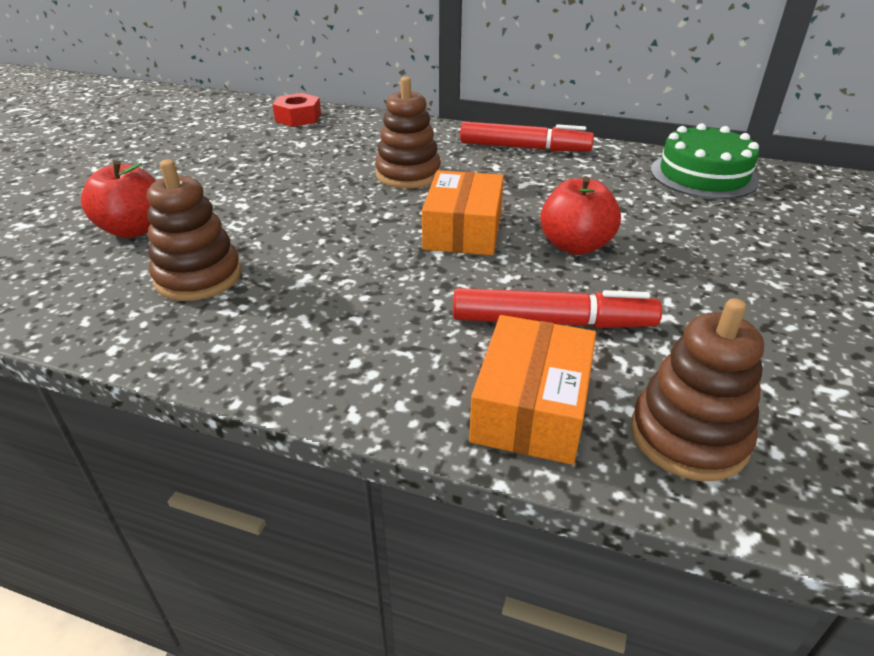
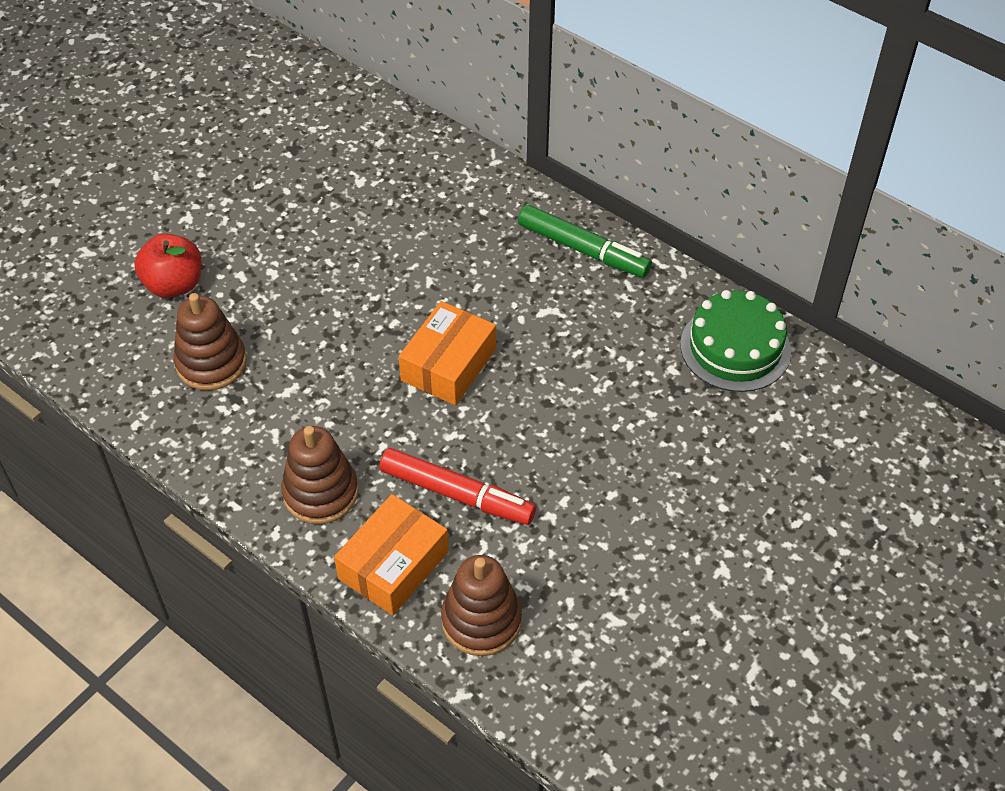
camera: 20 degrees right, 15 degrees up
(298, 118) = (375, 128): red nut -> none
(408, 174) = (441, 266): brown stacking toy -> brown stacking toy (320, 493)
(524, 148) = (583, 249): red marker -> green marker
(575, 246) = (533, 414): red apple -> none

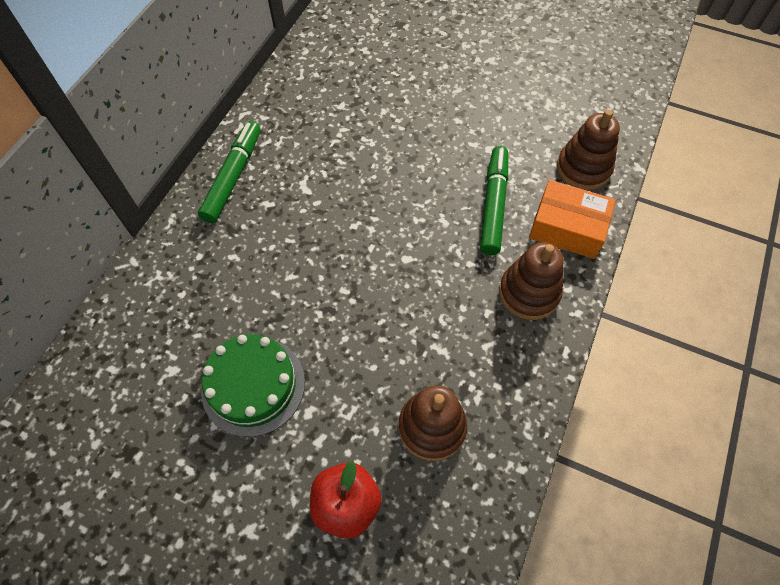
camera: 105 degrees left, 10 degrees up
(448, 365) = (377, 239): orange box -> none
(457, 494) = (493, 205): red marker -> green marker
(735, 347) = (312, 75): green cake -> green cake (253, 385)

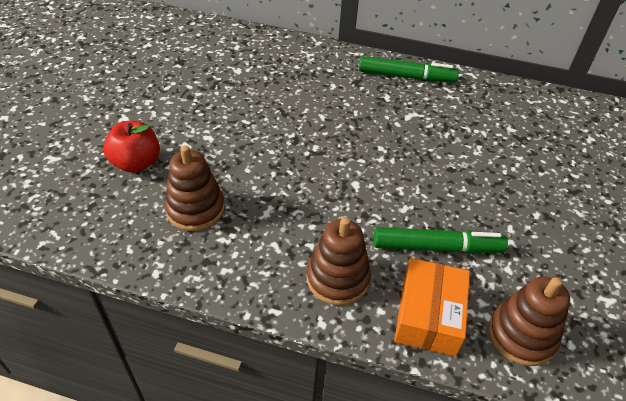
camera: 80 degrees right, 15 degrees down
(253, 385) = (228, 107): green cake -> none

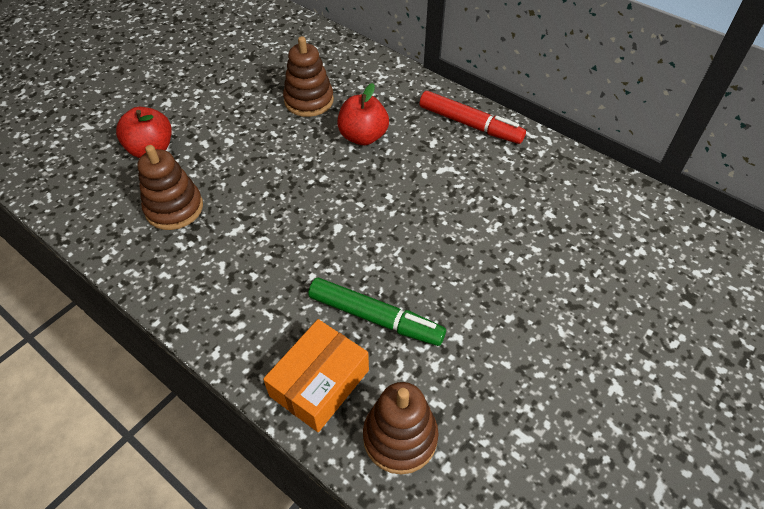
camera: 25 degrees right, 5 degrees up
(327, 106) = (363, 137): none -> red apple
(338, 278) = (257, 316): brown stacking toy -> brown stacking toy (309, 101)
(406, 76) = (470, 124): green marker -> red marker

